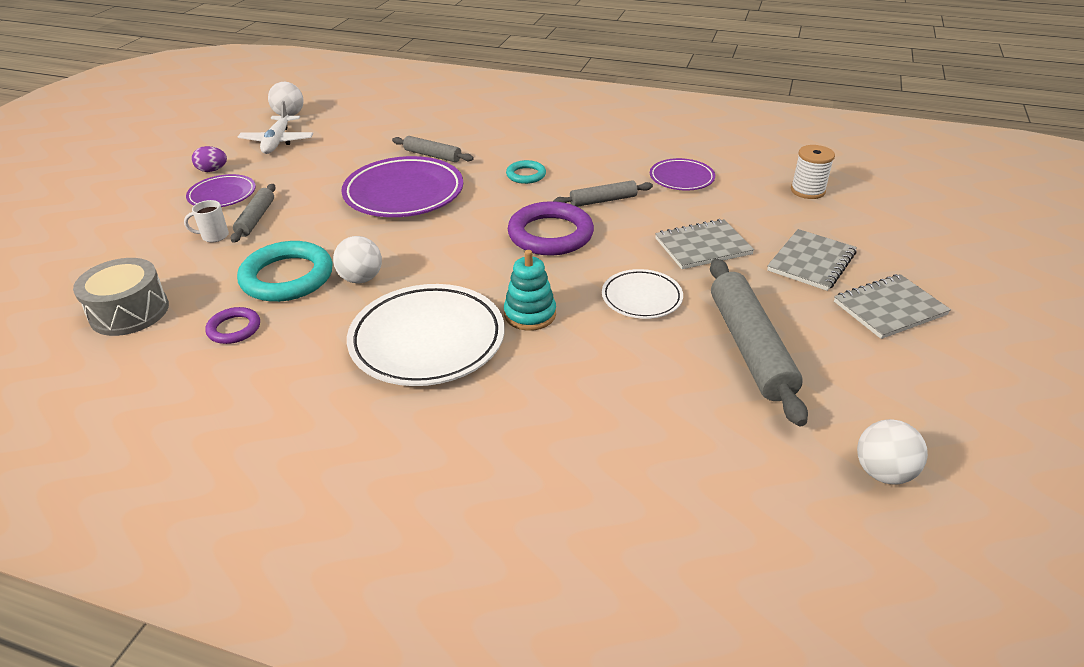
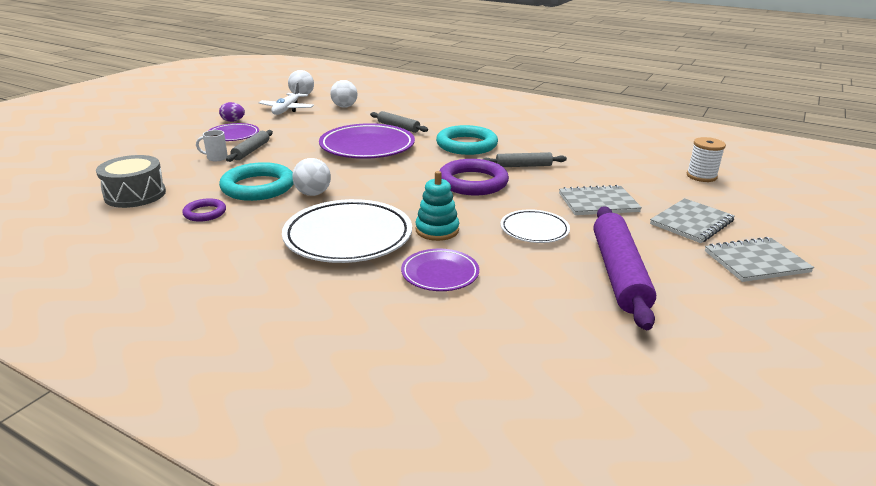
camera: 10 degrees right, 10 degrees down
(526, 175) = (466, 145): turquoise ring -> turquoise ring, size x1.91
(681, 178) = (594, 158): purple plate -> purple plate (440, 274)
(750, 347) = (619, 273): grey rolling pin -> purple rolling pin
(883, 472) = (719, 379): white ball -> white ball (344, 106)

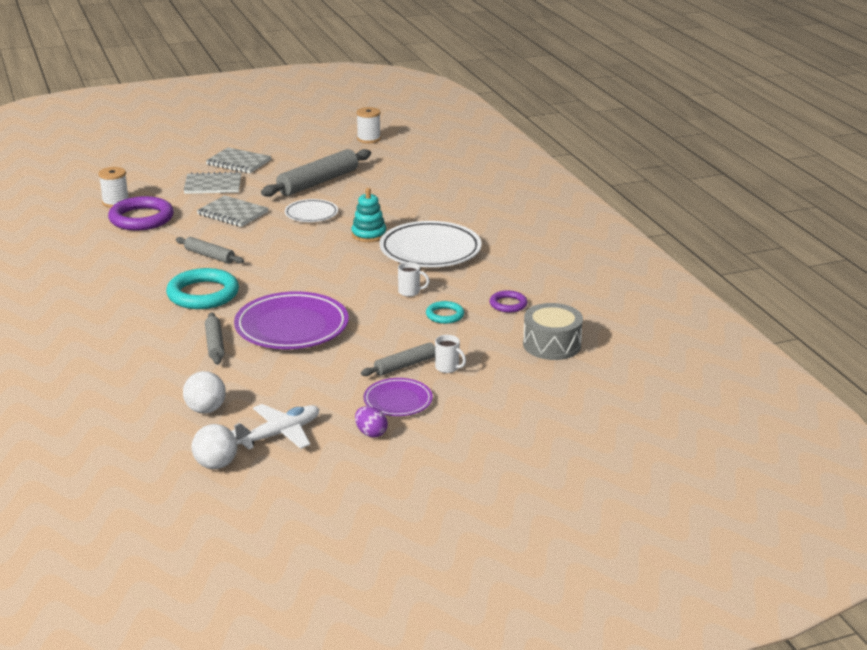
camera: 140 degrees left, 0 degrees up
(258, 187) = (445, 315): turquoise ring -> turquoise ring, size x0.52
(313, 194) = (410, 292): white ball -> white mug
(440, 274) = (409, 213): purple plate -> none
(473, 182) = (278, 257): purple ring -> purple ring (141, 218)
(619, 273) = (318, 182): purple rolling pin -> grey rolling pin
(762, 405) = (369, 139): none -> white spool

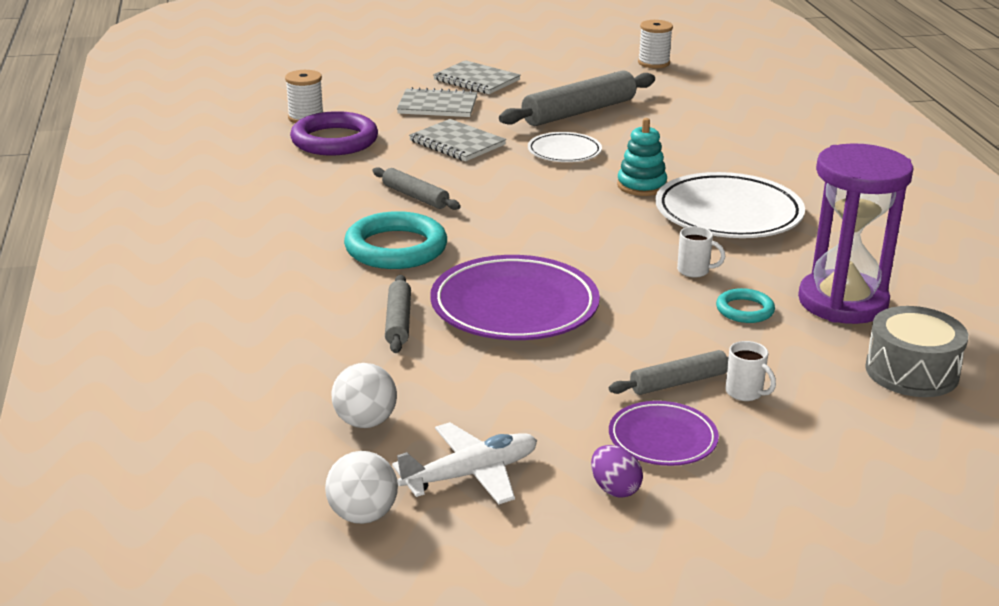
camera: 10 degrees right, 0 degrees up
(508, 304) = (842, 302): purple ring -> purple hourglass

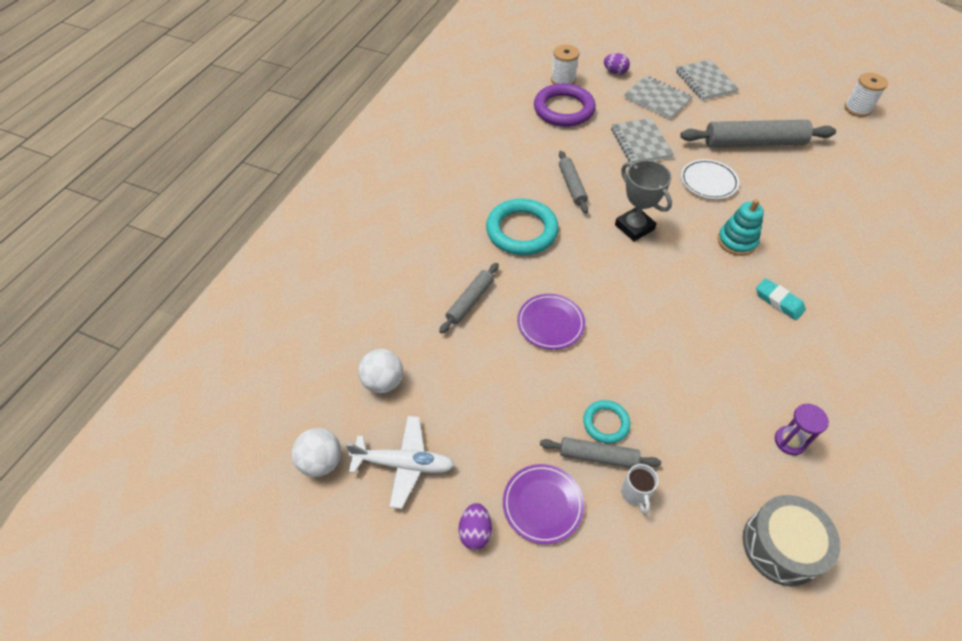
camera: 35 degrees right, 25 degrees up
(363, 97) = (615, 72): none -> purple egg
(514, 307) = (550, 323): purple plate -> purple plate, size x0.55
(523, 207) = (634, 227): none -> grey trophy
(694, 271) = (702, 350): white mug -> none
(728, 214) = (778, 301): white plate -> turquoise eraser
(745, 310) = (706, 409): turquoise ring -> turquoise ring (606, 423)
(842, 302) = (789, 441): purple hourglass -> purple hourglass, size x0.42

